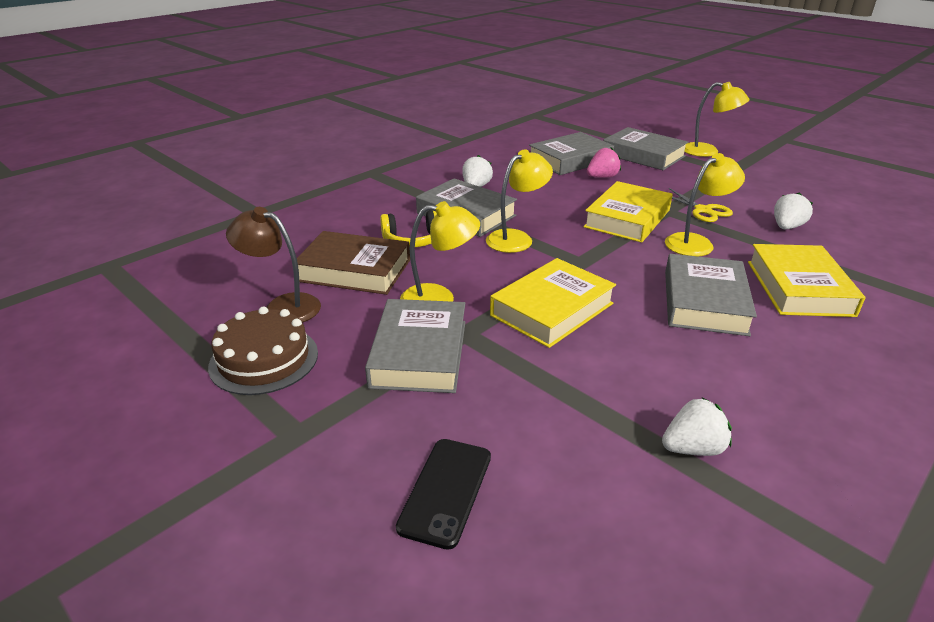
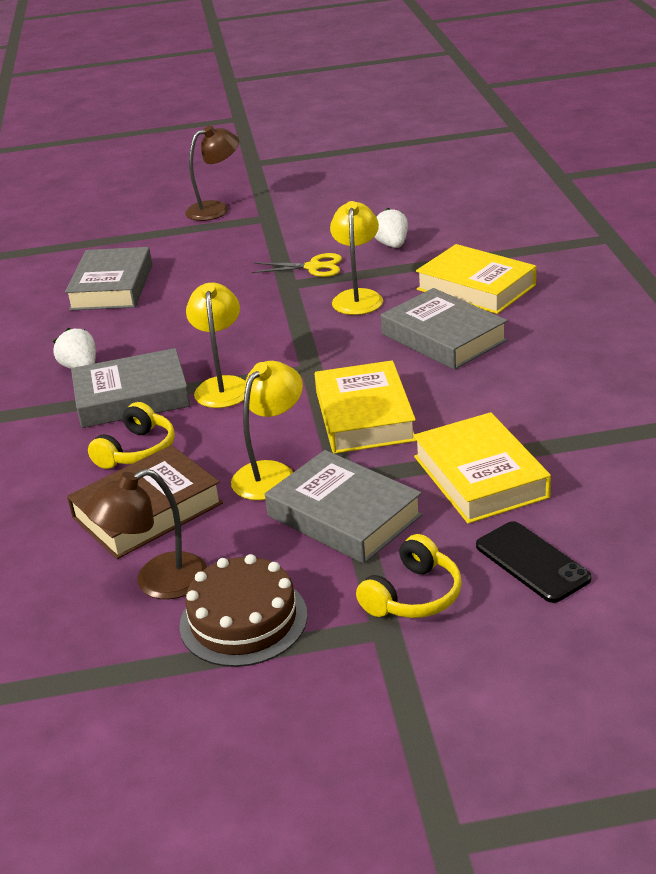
camera: 50 degrees left, 0 degrees up
(346, 433) = (413, 595): none -> yellow headphones
(602, 177) = (177, 286): pink strawberry -> none
(627, 218) = (273, 310): yellow book -> yellow book (480, 476)
(643, 155) = (168, 244): grey book -> none
(693, 448) = (594, 428): white strawberry -> none
(708, 151) = (216, 209): yellow lamp -> brown lamp

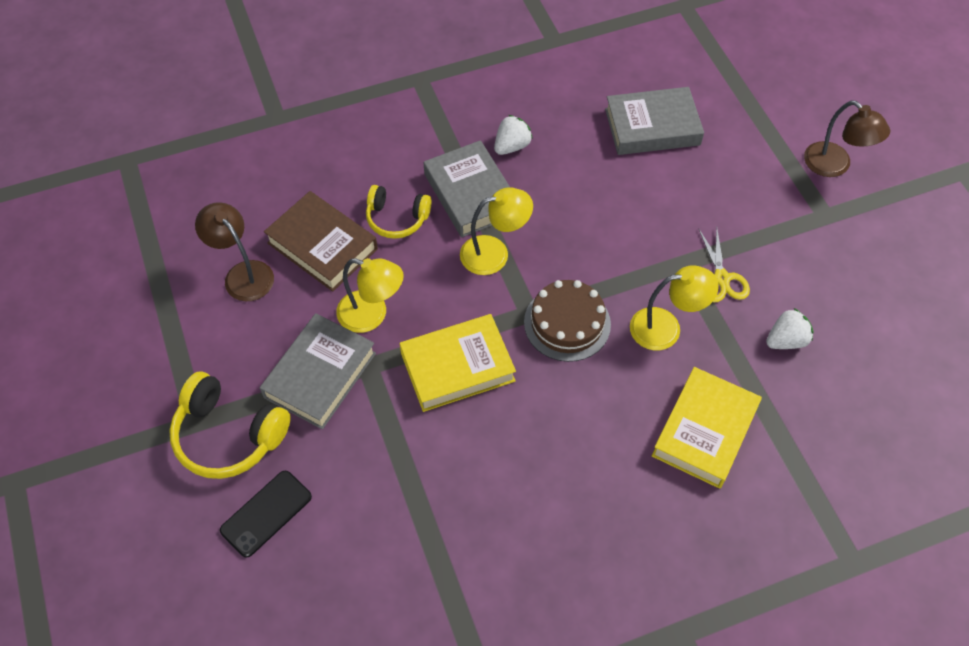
camera: 75 degrees right, 25 degrees up
(243, 620) = (204, 334): brown cake -> brown cake (567, 323)
(413, 595) = (228, 435): yellow headphones -> yellow headphones, size x1.53
(443, 337) = (598, 412): grey book -> none
(480, 476) = (375, 466): yellow book -> none

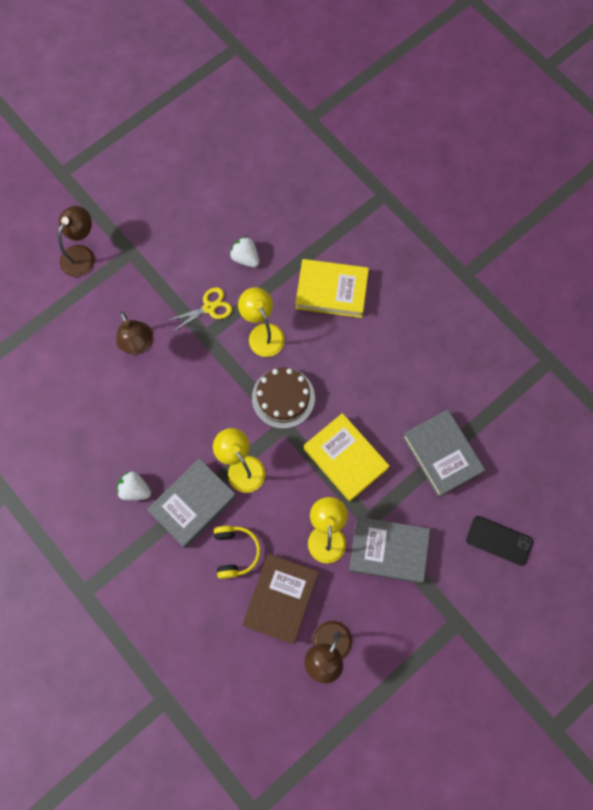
camera: 110 degrees left, 15 degrees up
(228, 435) = (457, 593): yellow headphones -> none
(652, 127) = (82, 389): grey book -> grey book (441, 454)
(692, 192) = (138, 345): none -> brown lamp

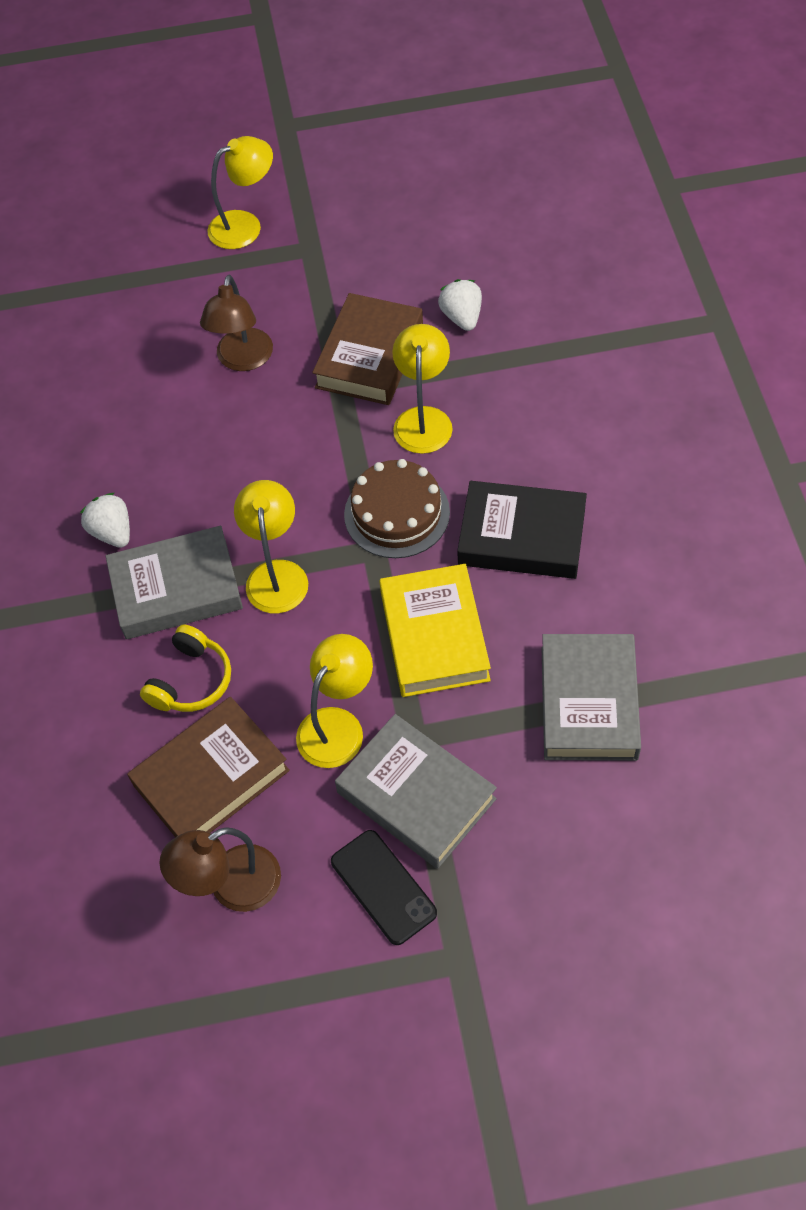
camera: 35 degrees right, 15 degrees down
(82, 254) = (245, 225): brown lamp -> yellow lamp
(209, 307) = (369, 356): yellow scissors -> brown book
(331, 291) = (559, 409): yellow book -> none
(356, 378) = (522, 536): none -> black book
(499, 540) = (605, 874): black phone -> black phone (383, 887)

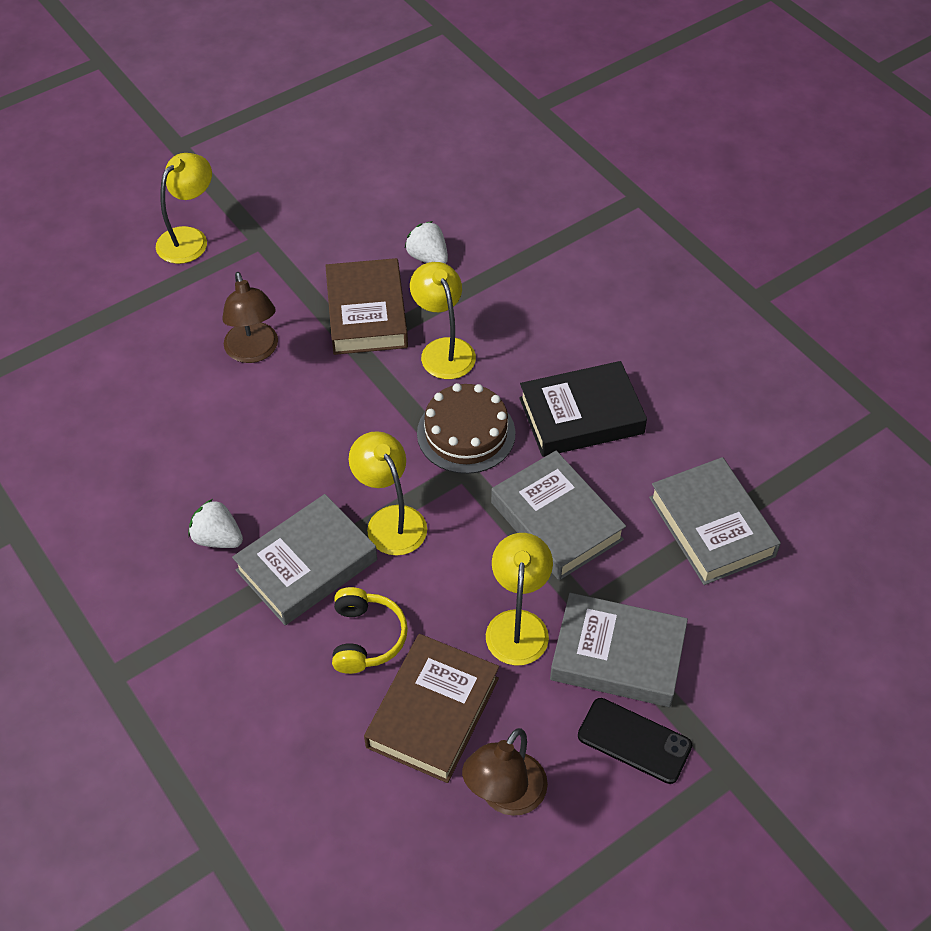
camera: 30 degrees left, 5 degrees down
(434, 636) = (556, 521): yellow book -> grey book

